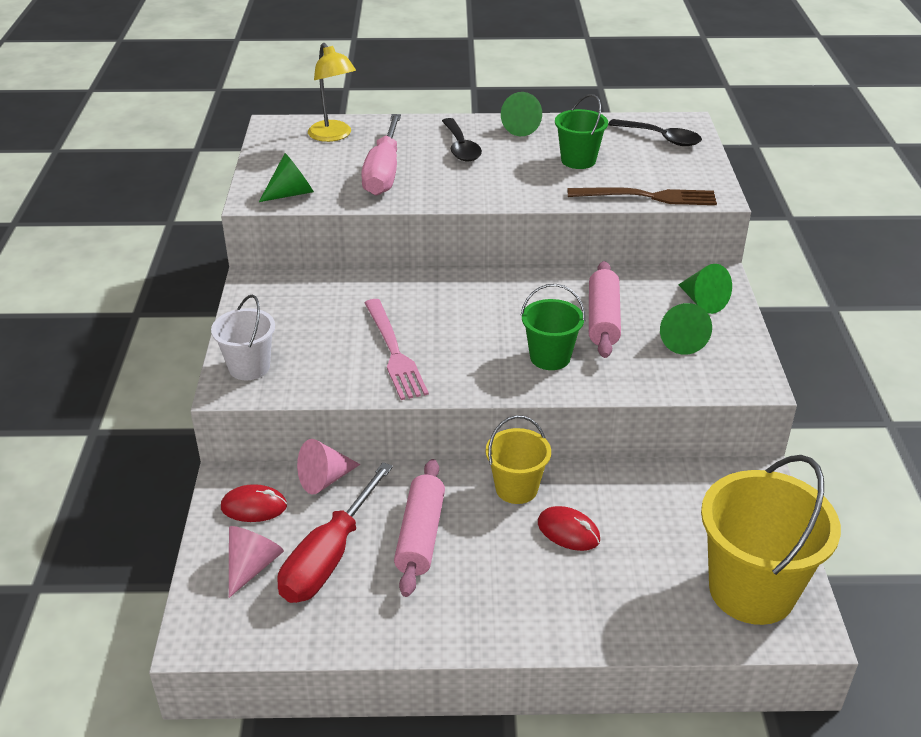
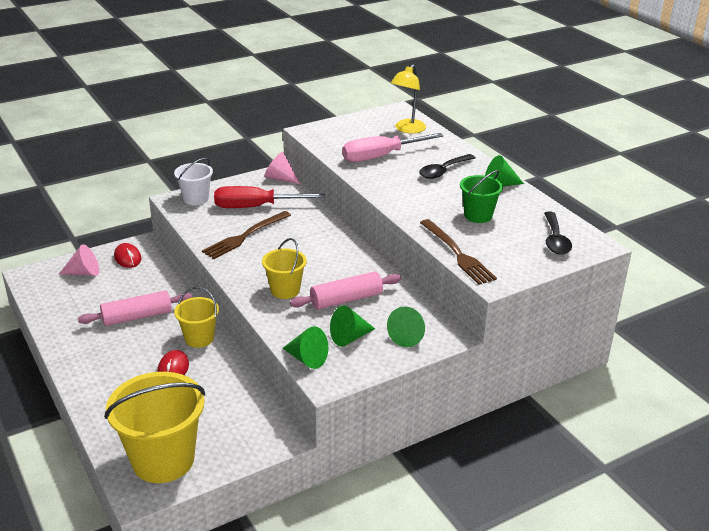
camera: 60 degrees right, 5 degrees down
(291, 193) = (325, 138): green cone -> green cone (307, 359)
(325, 479) = (163, 271): pink cone -> pink cone (280, 178)
(328, 558) = (102, 293): red screwdriver -> red screwdriver (254, 207)
(393, 352) = (245, 236): pink fork -> brown fork
(550, 357) = (285, 290): green bucket -> yellow bucket

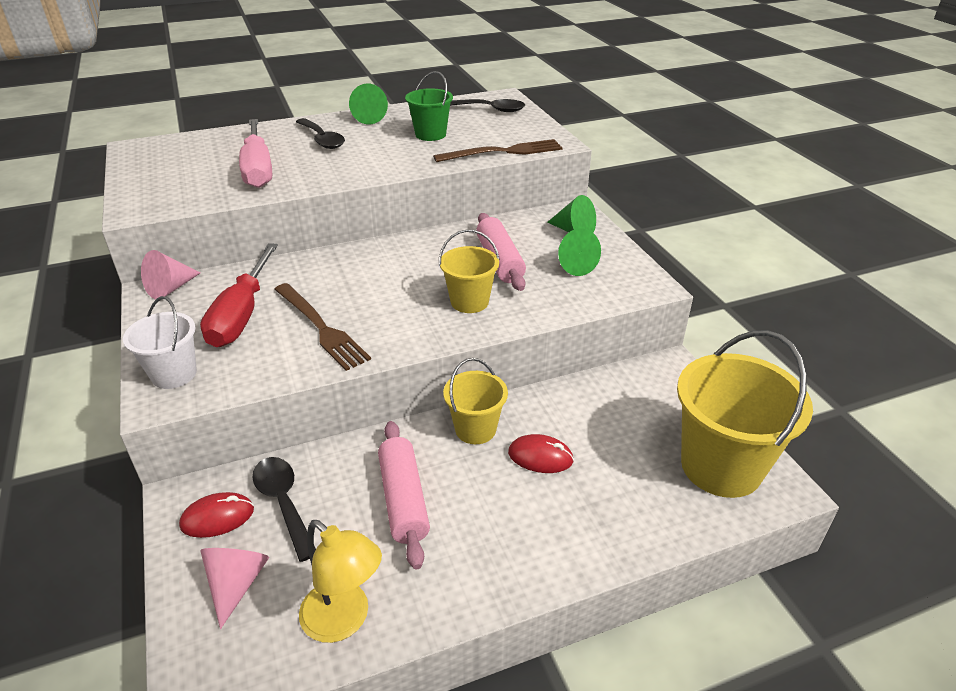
camera: 80 degrees left, 5 degrees up
(137, 276) = (283, 503): none -> black spoon
(307, 359) = (611, 295): green cone -> none
(407, 129) = (197, 147): yellow lamp -> yellow lamp (344, 620)

